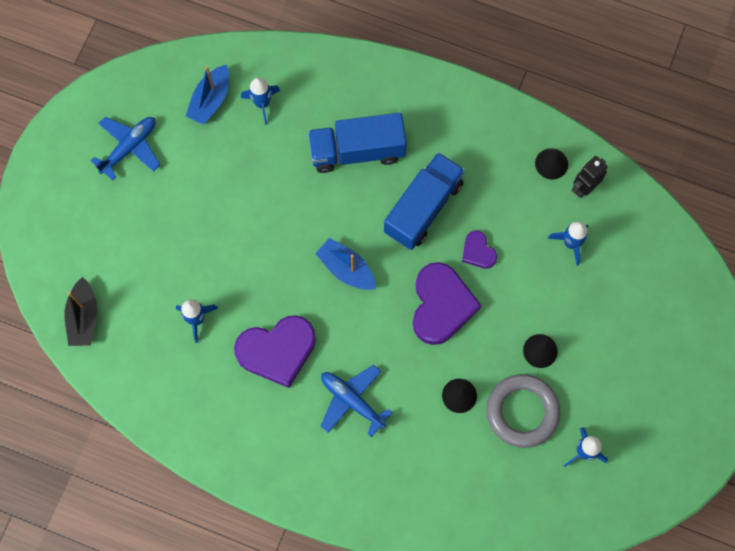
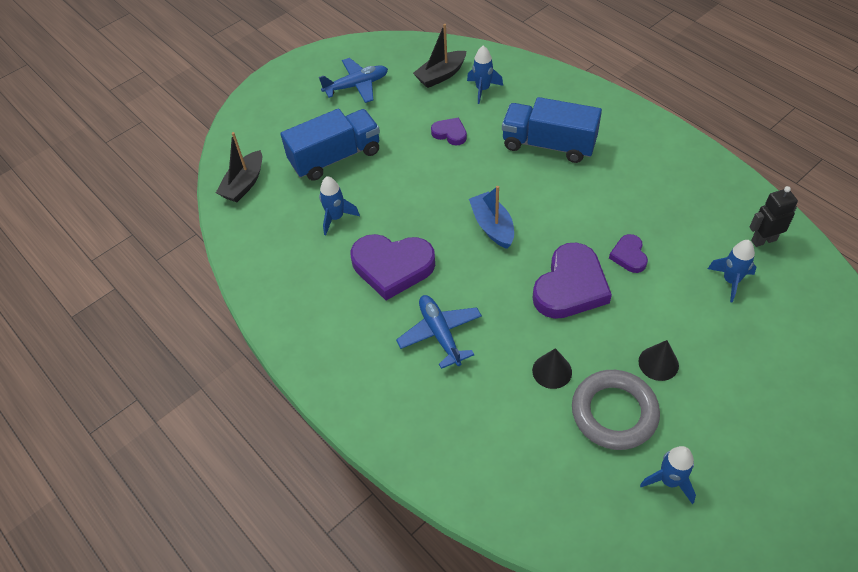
camera: 30 degrees right, 20 degrees down
(210, 100) = (441, 75): blue boat -> black boat
(256, 174) = (450, 133): none -> purple heart
(423, 208) = (590, 204): blue truck -> blue truck (335, 157)
(551, 163) = (736, 210): black cone -> none

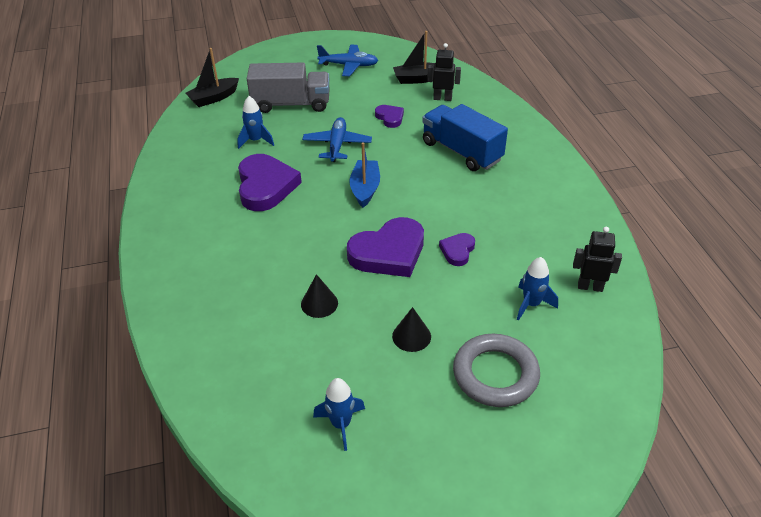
camera: 25 degrees right, 10 degrees down
(335, 157) = (291, 104): blue truck -> grey truck
(392, 267) = (265, 186): purple heart -> purple heart turned 135 degrees counterclockwise
(440, 334) = (258, 243): blue plane -> blue plane (337, 145)
(483, 89) = (442, 98): blue rocket -> black robot
(614, 412) = (341, 354): grey ring -> grey ring (495, 374)

